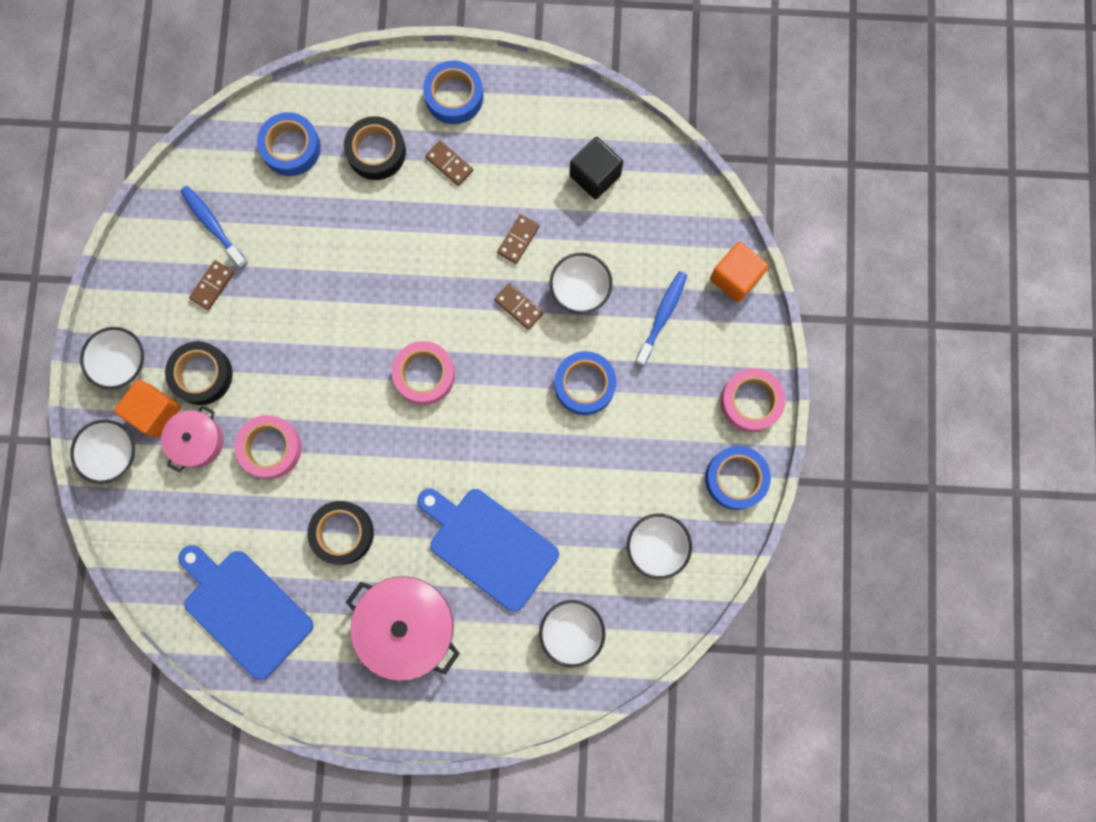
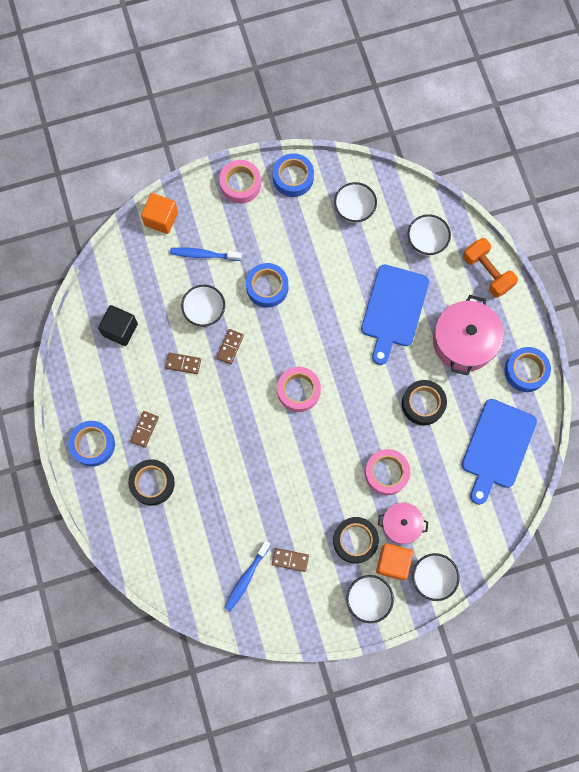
camera: 110 degrees left, 5 degrees down
(291, 148) = (169, 545): blue tape -> blue tape (525, 371)
(494, 701) = (487, 272): none -> orange dumbbell

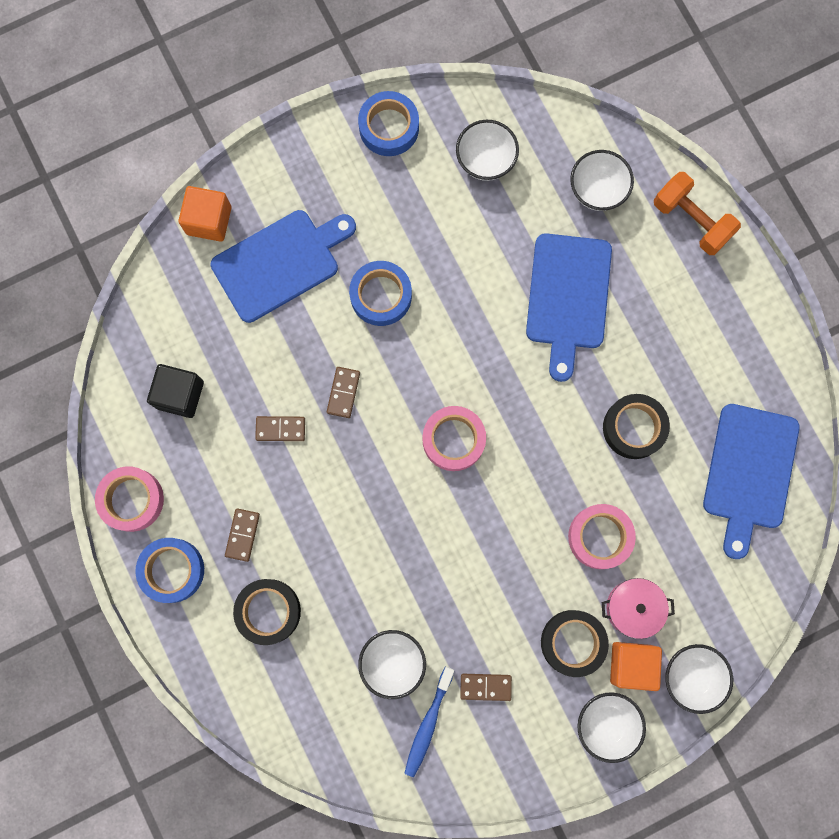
camera: 10 degrees left, 5 degrees up
(203, 255) = (280, 263): blue toothbrush -> blue cutting board
(205, 312) = (297, 347): white bowl -> white bowl (393, 662)
(240, 184) = (314, 150): pink tape -> pink tape (132, 500)
(464, 341) = (676, 326): pink pot -> none
(525, 371) = (770, 354): blue tape -> none

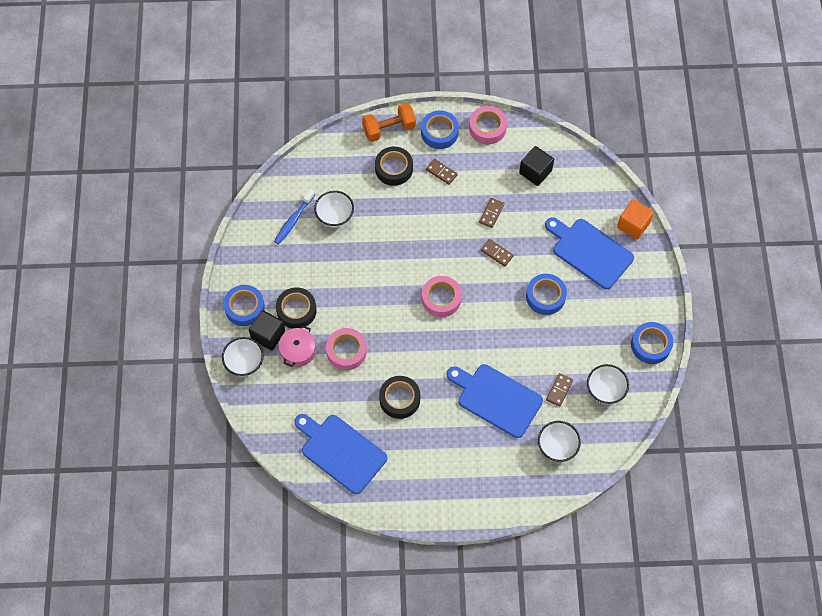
camera: 115 degrees right, 15 degrees down
(280, 263) = (590, 251): blue cutting board -> blue cutting board turned 135 degrees clockwise
(428, 724) = (293, 220): blue toothbrush -> blue toothbrush turned 105 degrees counterclockwise
(485, 686) = (297, 256): brown domino -> brown domino (559, 390)
(606, 723) = (244, 307): white bowl -> blue tape
(631, 664) = (268, 335): orange cube -> black cube
(691, 220) = (512, 494): orange dumbbell -> orange dumbbell (389, 129)

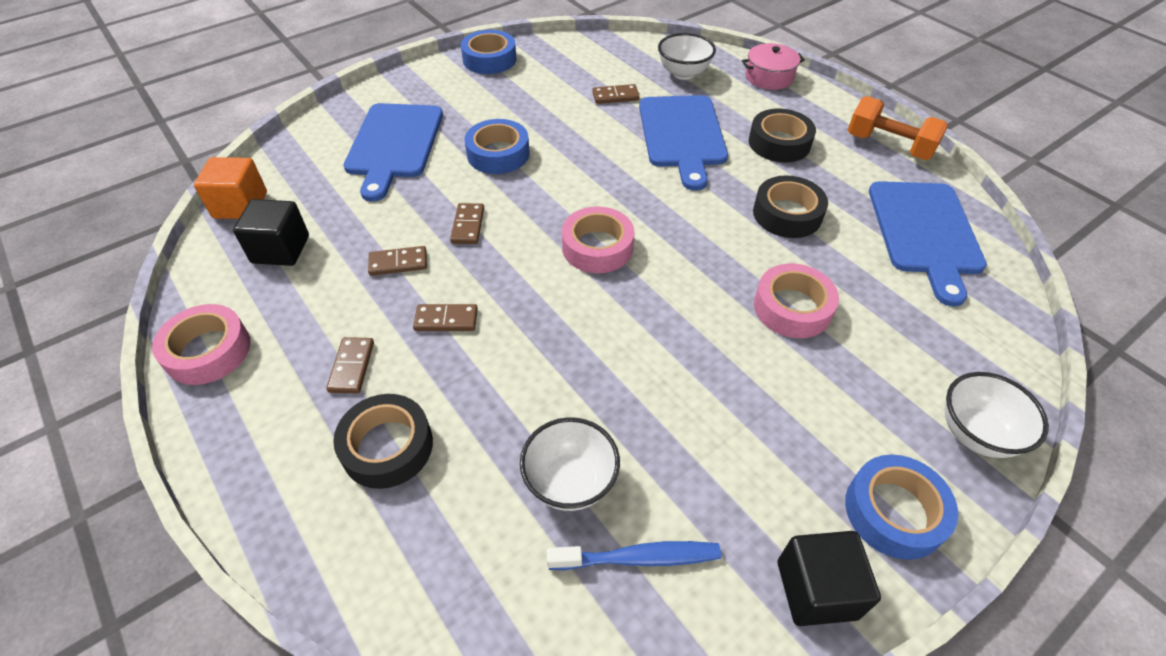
camera: 125 degrees left, 15 degrees down
(268, 335) = (892, 432): black cube -> black cube (816, 589)
(296, 310) = (806, 419): black tape -> black tape (779, 143)
(298, 351) = (864, 370): pink pot -> pink pot (769, 77)
(389, 129) = (284, 516): orange dumbbell -> orange dumbbell (889, 146)
(439, 132) = (253, 419): blue tape -> none
(442, 216) = (446, 319): none -> brown domino
(605, 390) = (579, 68): white bowl -> none
(633, 225) = (322, 126): orange cube -> orange cube (240, 205)

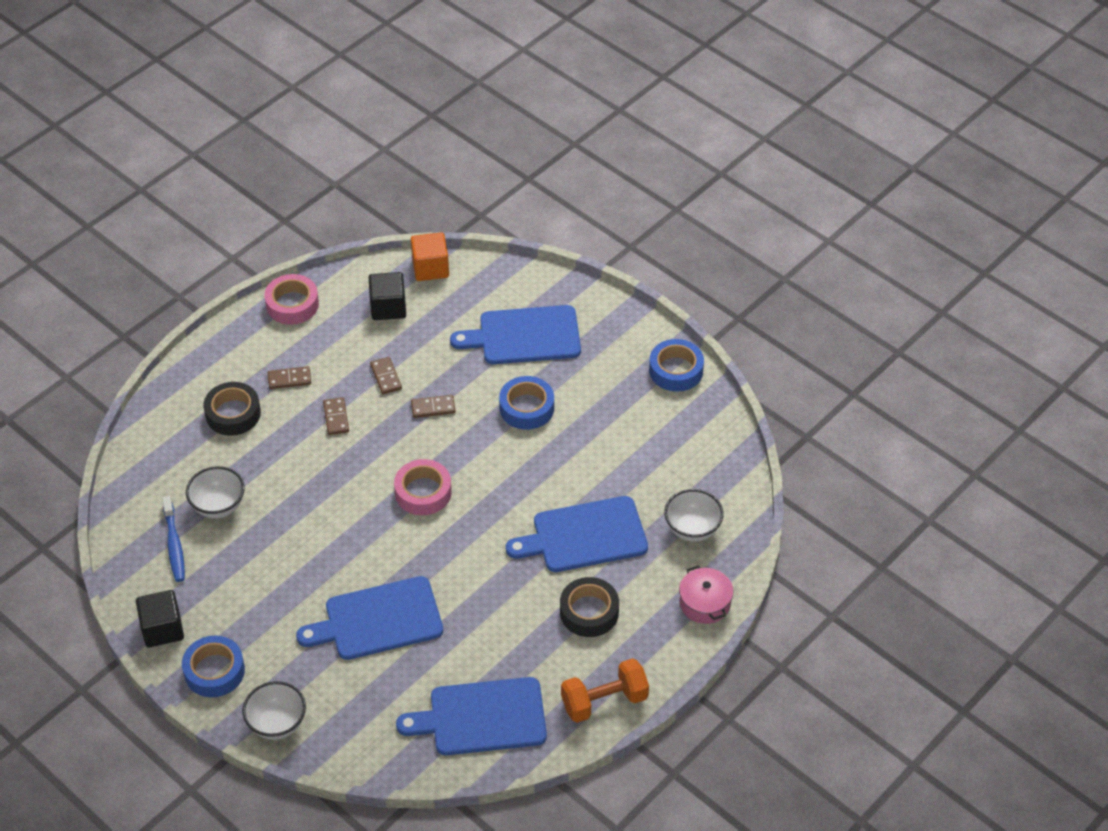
camera: 80 degrees right, 0 degrees up
(615, 96) = (636, 478): brown domino -> none
(787, 214) = (486, 617): black tape -> none
(792, 308) = (378, 620): pink tape -> blue cutting board
(889, 146) = (604, 701): orange dumbbell -> orange dumbbell turned 45 degrees clockwise

